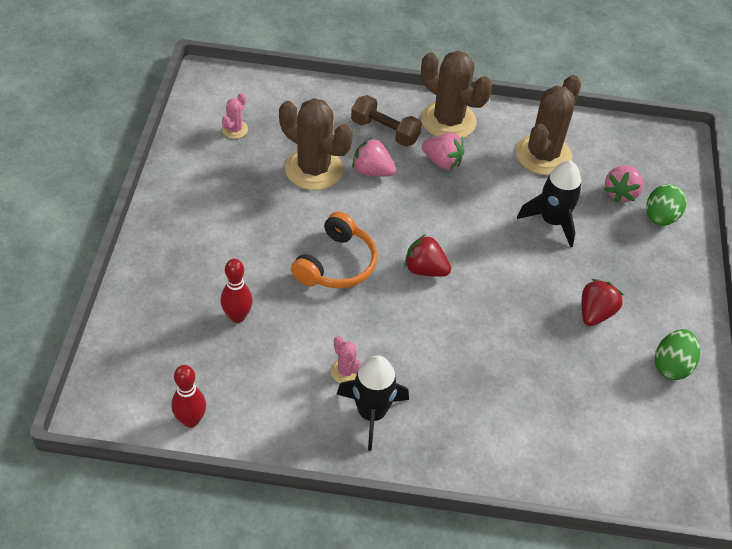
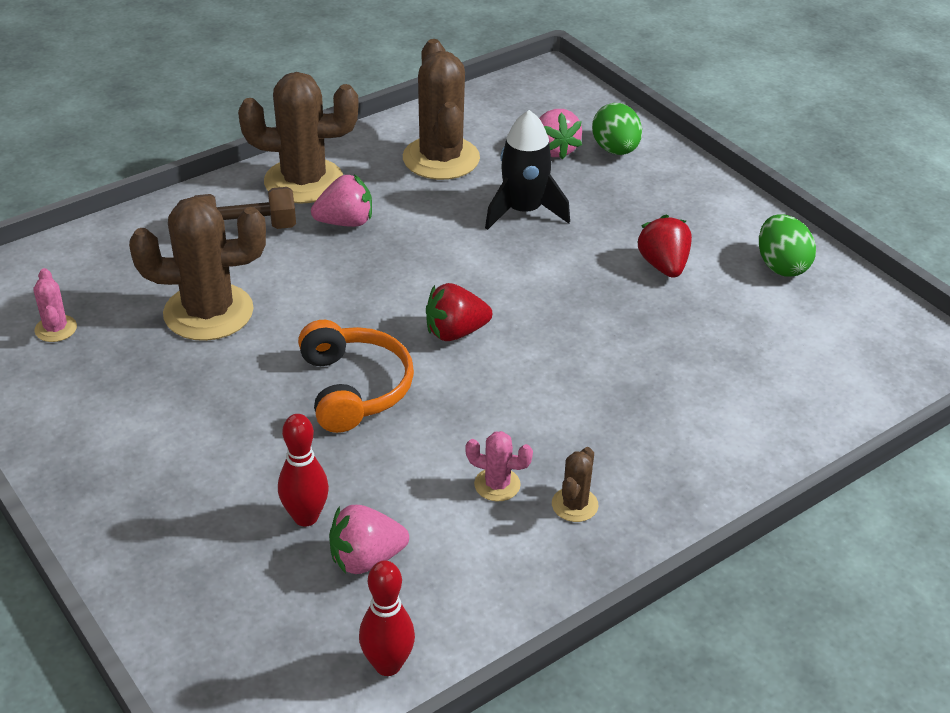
camera: 40 degrees left, 10 degrees down
(371, 413) = (574, 505): black rocket -> brown cactus
(372, 171) = (279, 275): pink strawberry -> pink strawberry (366, 559)

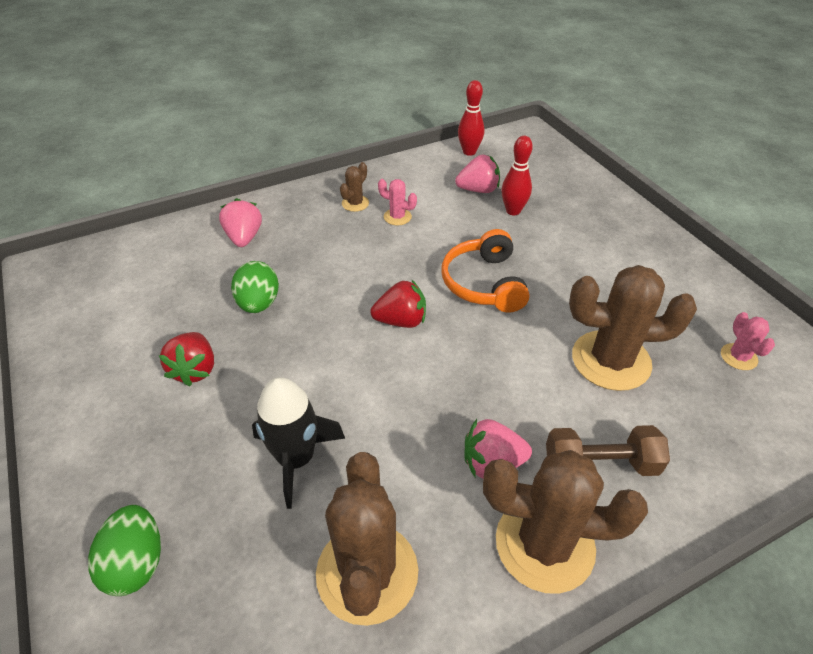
camera: 170 degrees left, 5 degrees up
(554, 150) = (214, 574): pink strawberry -> pink strawberry (244, 238)
(781, 266) = (91, 358): green egg -> green egg (259, 304)

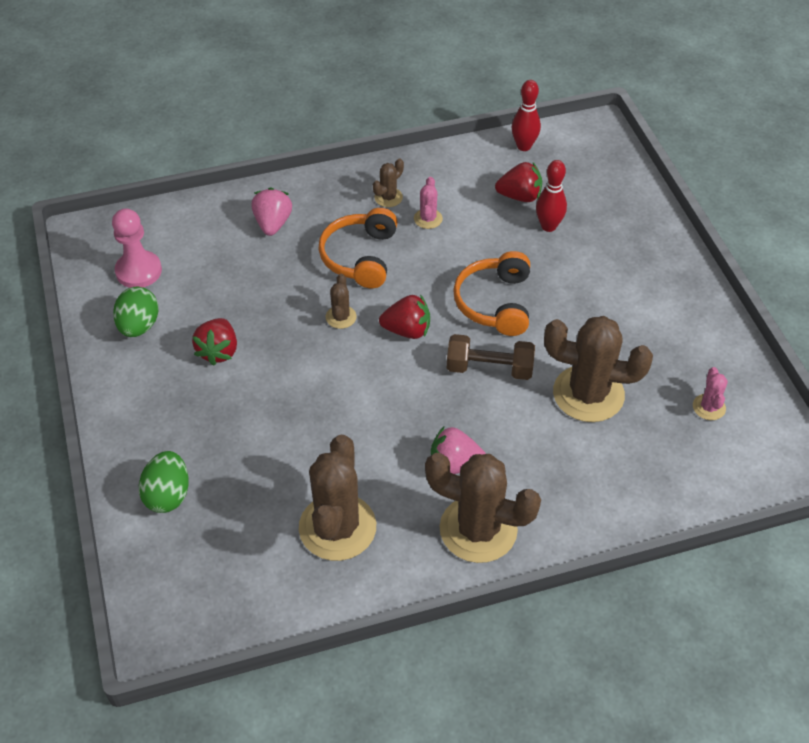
camera: 10 degrees right, 5 degrees up
(102, 298) = (138, 271): none -> pink pawn
(259, 304) = (279, 296): green egg -> green egg (139, 326)
(296, 459) = (295, 438): black rocket -> none
(327, 316) = (341, 317): none -> brown cactus
(338, 257) = (360, 257): none -> orange headphones
(397, 217) = (428, 219): pink cactus -> pink cactus turned 60 degrees clockwise
(478, 190) = (520, 196): pink strawberry -> red strawberry
(600, 464) = (544, 479): brown dumbbell -> brown dumbbell (489, 368)

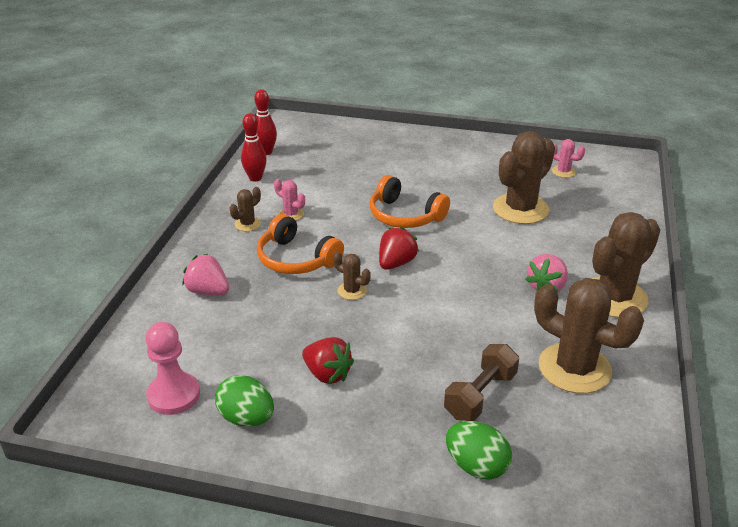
camera: 60 degrees left, 15 degrees down
(388, 197) = (247, 224): brown cactus -> brown cactus turned 60 degrees clockwise
(489, 368) = (465, 240): brown dumbbell -> brown dumbbell (480, 395)
(520, 196) = (312, 170): red strawberry -> none
(548, 226) = (354, 170): red bowling pin -> red bowling pin (255, 178)

